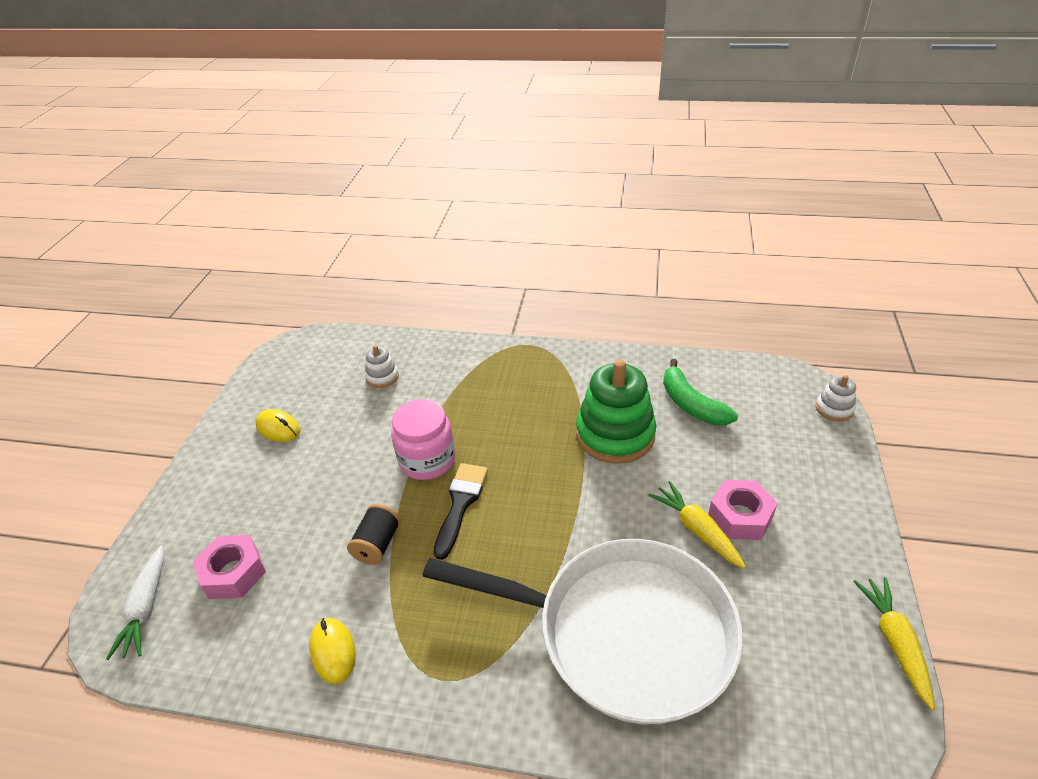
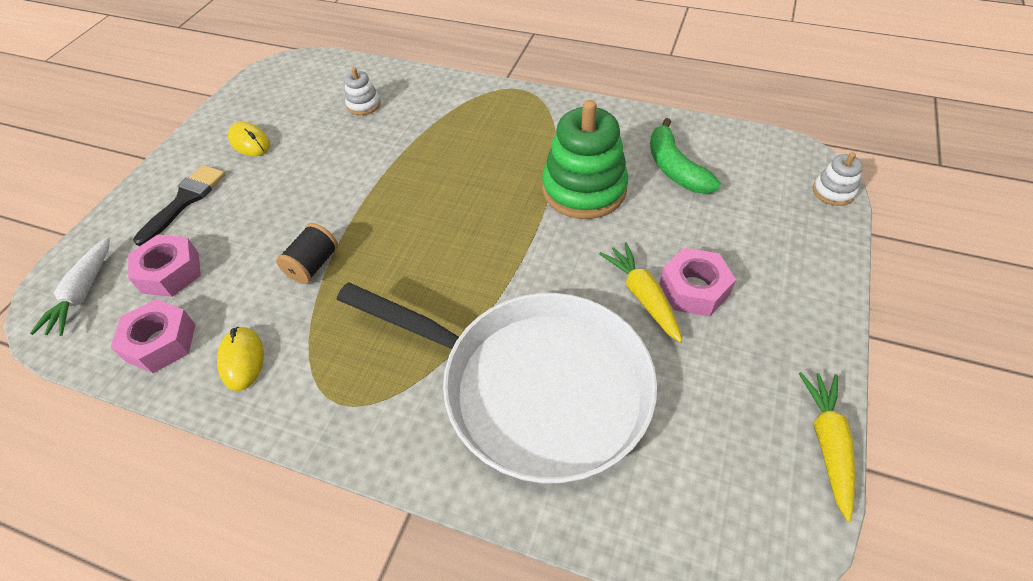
camera: 10 degrees right, 10 degrees up
(244, 646) = (161, 342): none -> pink nut
(427, 460) = (384, 191): pink jar -> none
(460, 503) = (405, 237): black brush -> black brush (185, 200)

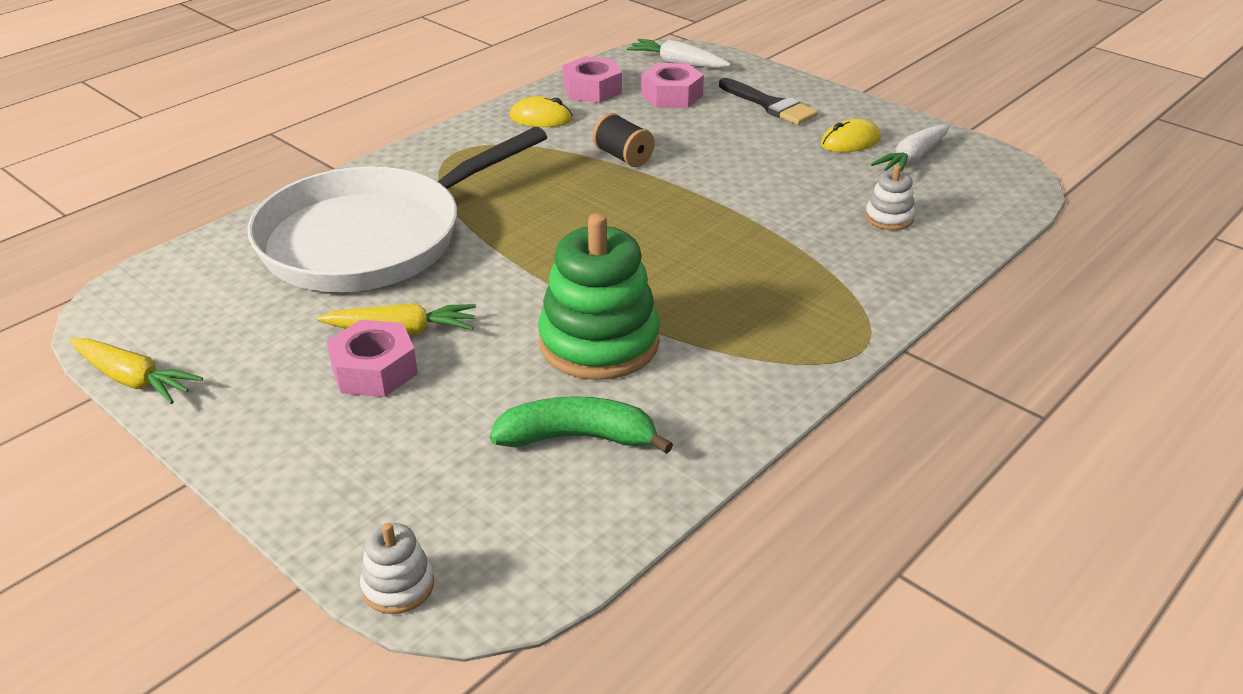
camera: 110 degrees right, 15 degrees down
(271, 109) = (912, 158): none -> white carrot

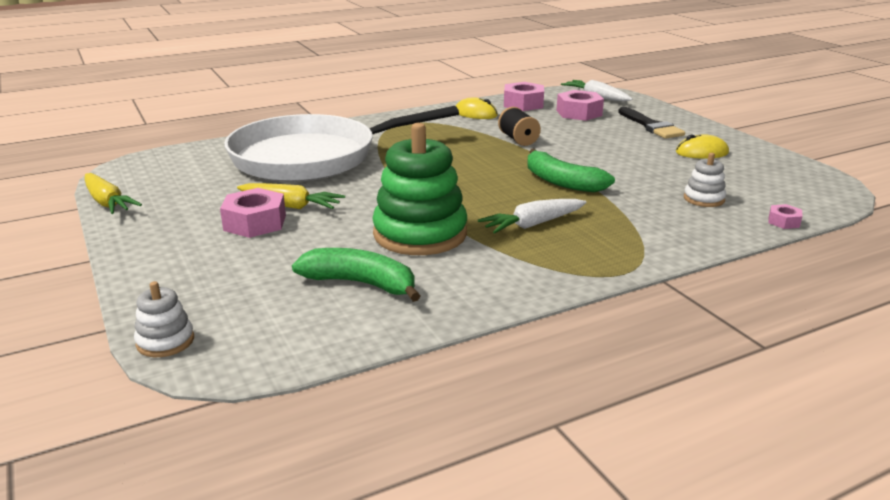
camera: 20 degrees right, 10 degrees down
(717, 221) = (561, 182): none -> green banana
(912, 158) = (748, 168): white carrot -> white carrot (533, 224)
(987, 236) = (784, 222): none -> pink nut

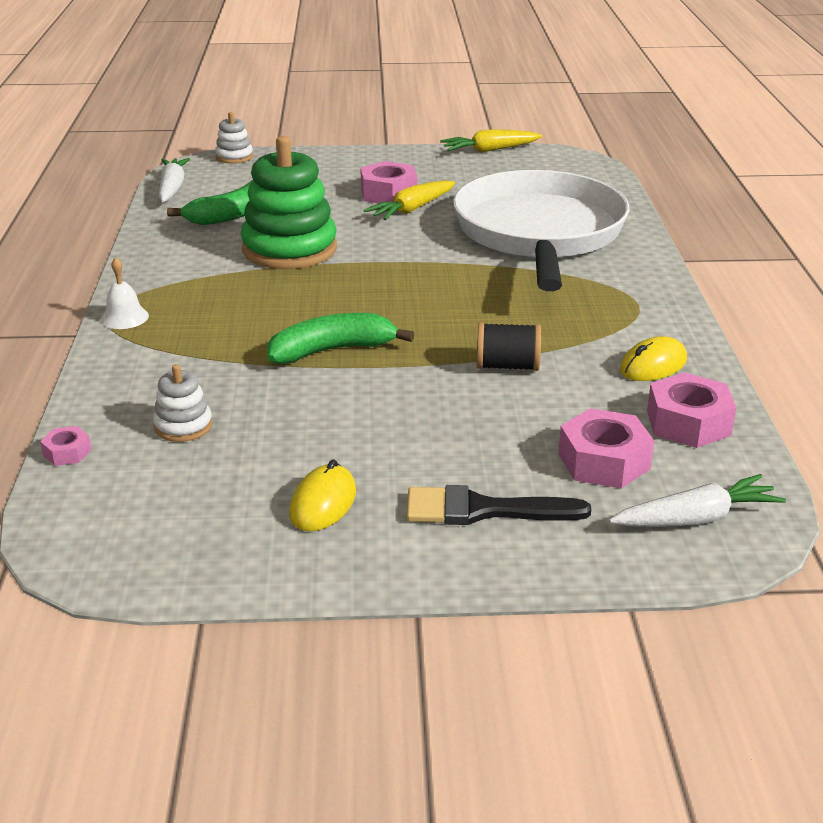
camera: 115 degrees right, 5 degrees up
(533, 224) = (246, 302): white carrot -> white carrot (172, 188)
(617, 264) = (124, 317): none -> white bell

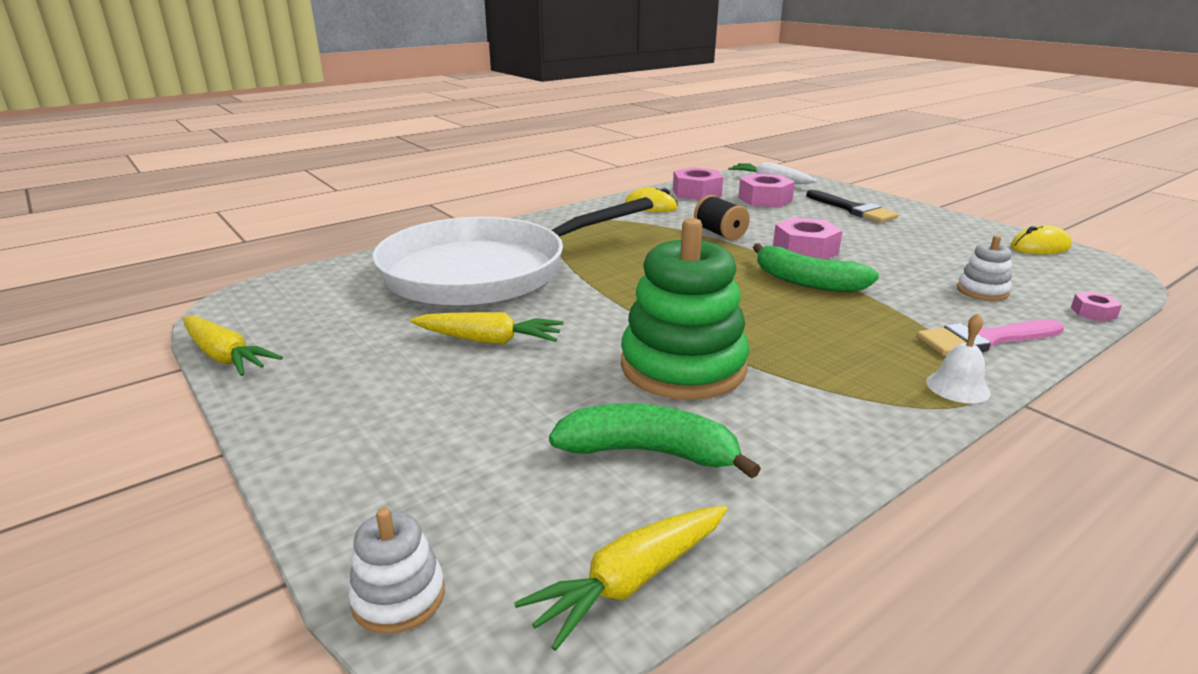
camera: 125 degrees left, 5 degrees down
(137, 366) = (984, 340): none -> pink brush
(172, 188) = (631, 581): white carrot -> yellow carrot
(323, 503) = (932, 236): yellow mouse -> yellow mouse (1040, 247)
(389, 193) = (451, 369): pink nut -> pink nut (805, 250)

